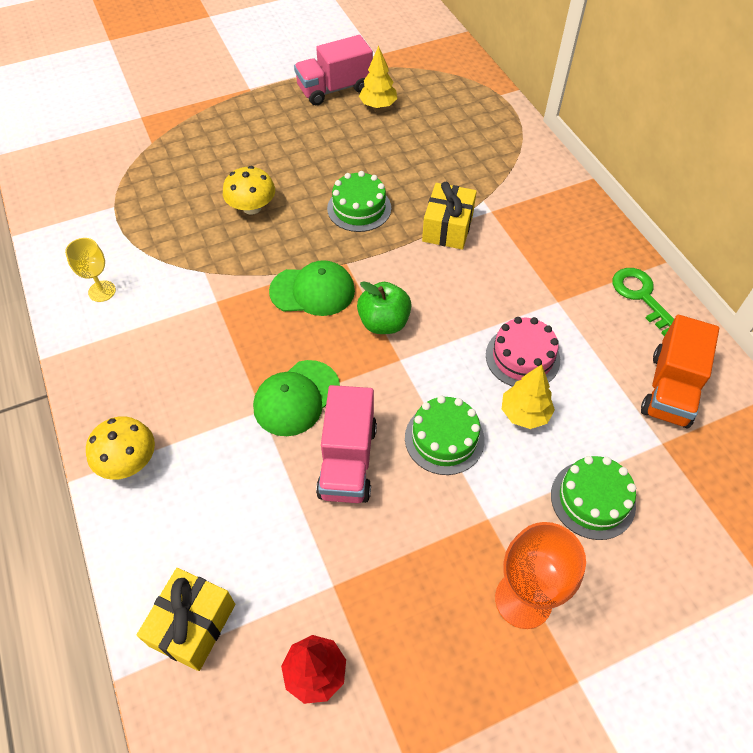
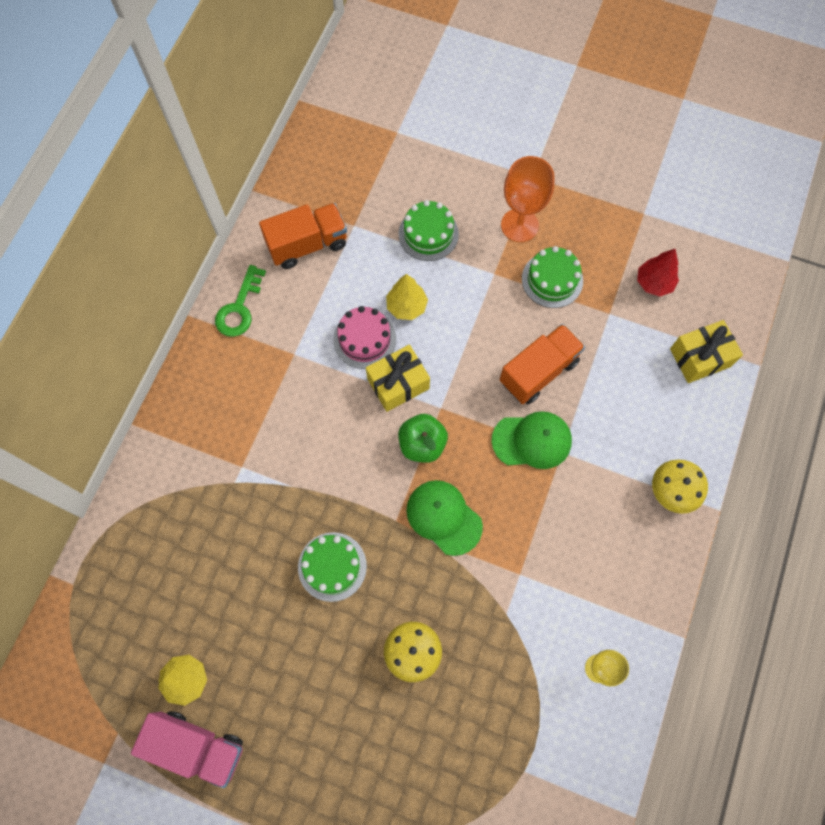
camera: 135 degrees left, 15 degrees up
(348, 460) = (538, 372): pink truck -> orange truck
(444, 438) = (469, 334): green cake -> green cake (552, 280)
(447, 228) = (290, 482): yellow gift -> yellow gift (398, 384)

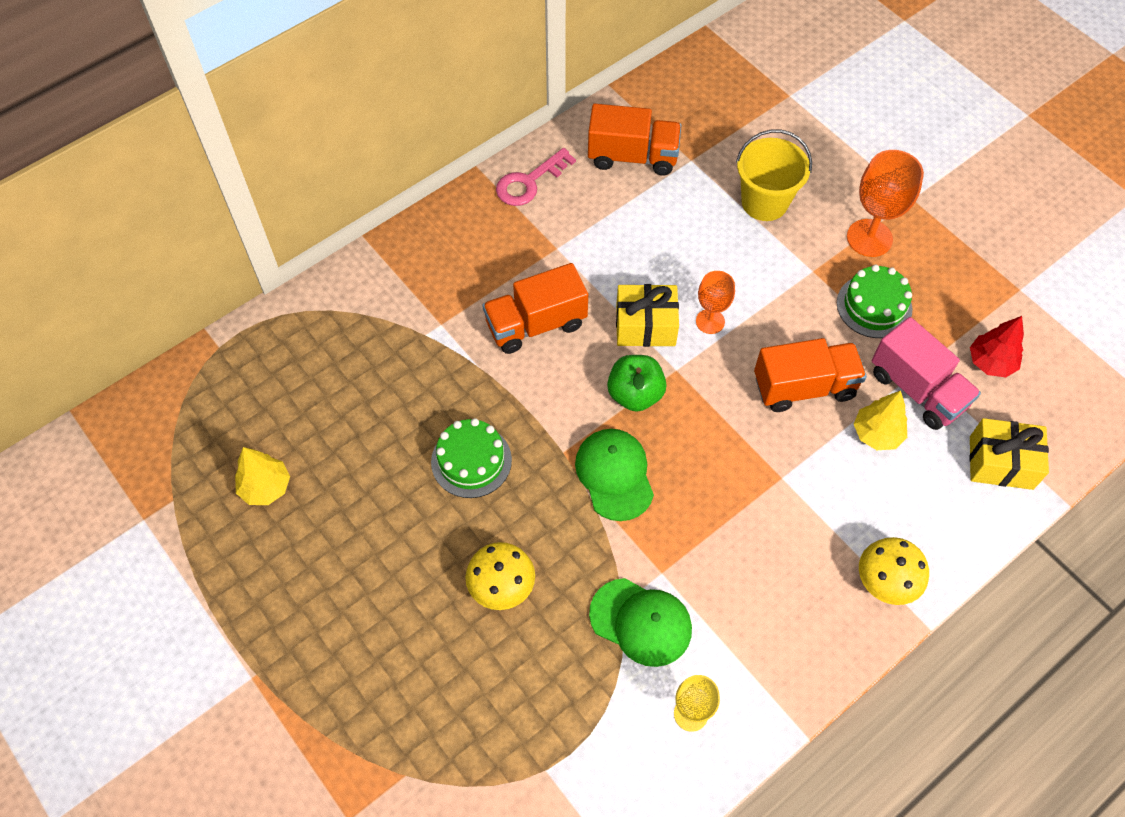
camera: 30 degrees right, 10 degrees down
(197, 747) = (236, 554): pink truck -> pink truck (917, 389)
(239, 308) = (529, 182): green key -> pink key
(315, 427) = (536, 324): none -> orange truck
(364, 339) = (636, 268): pink cake -> none
(406, 306) = (699, 259): yellow tree -> yellow tree (876, 434)
(428, 234) = (764, 202): green cake -> yellow bucket
(443, 355) = (710, 321): none -> orange goblet
(532, 440) = (755, 450): green cap -> green cap (641, 622)

